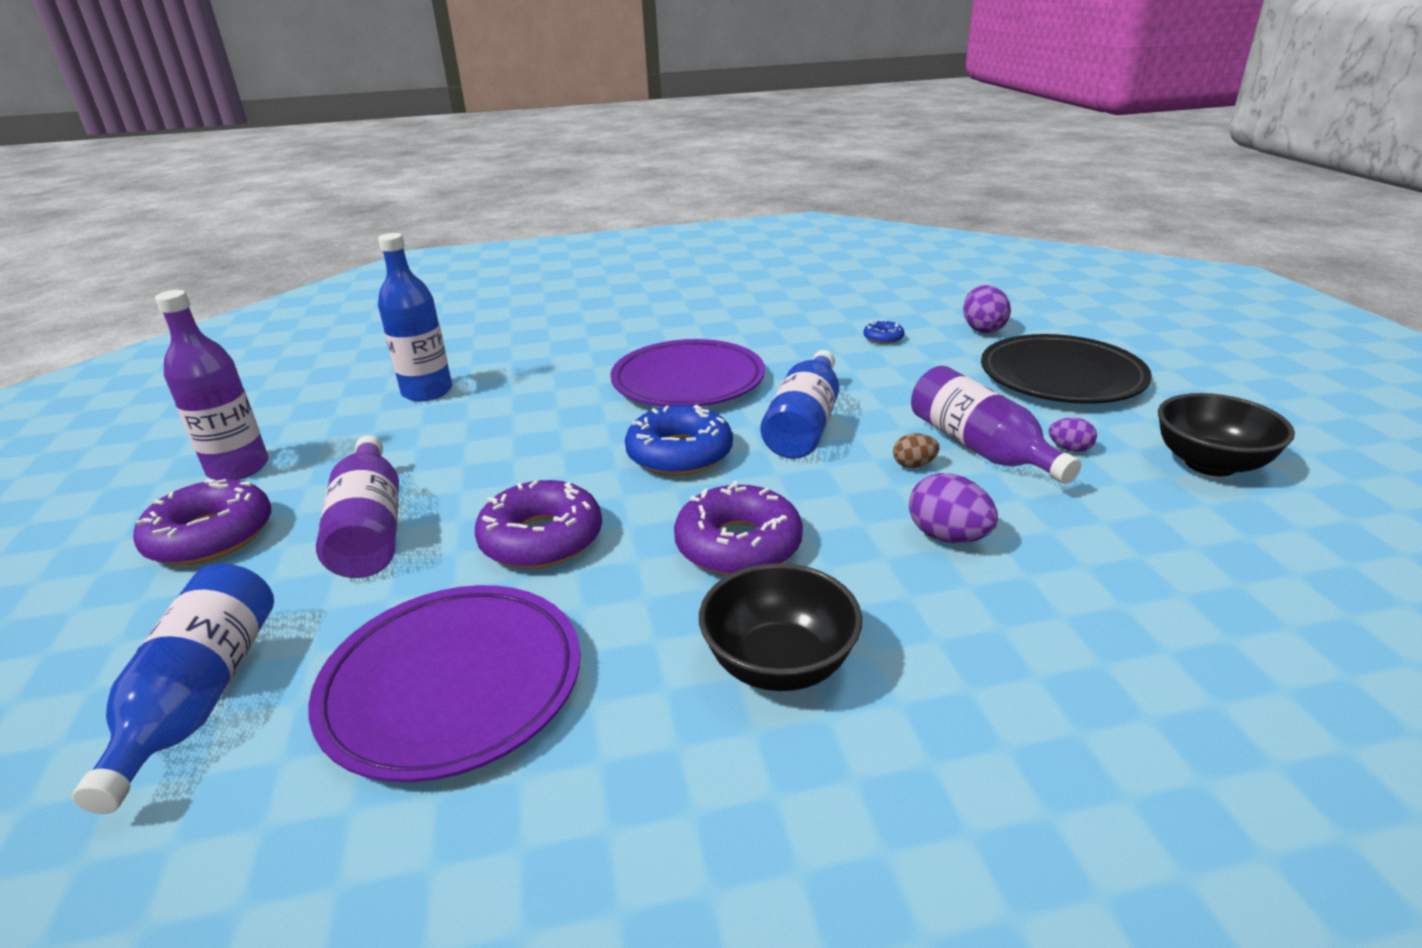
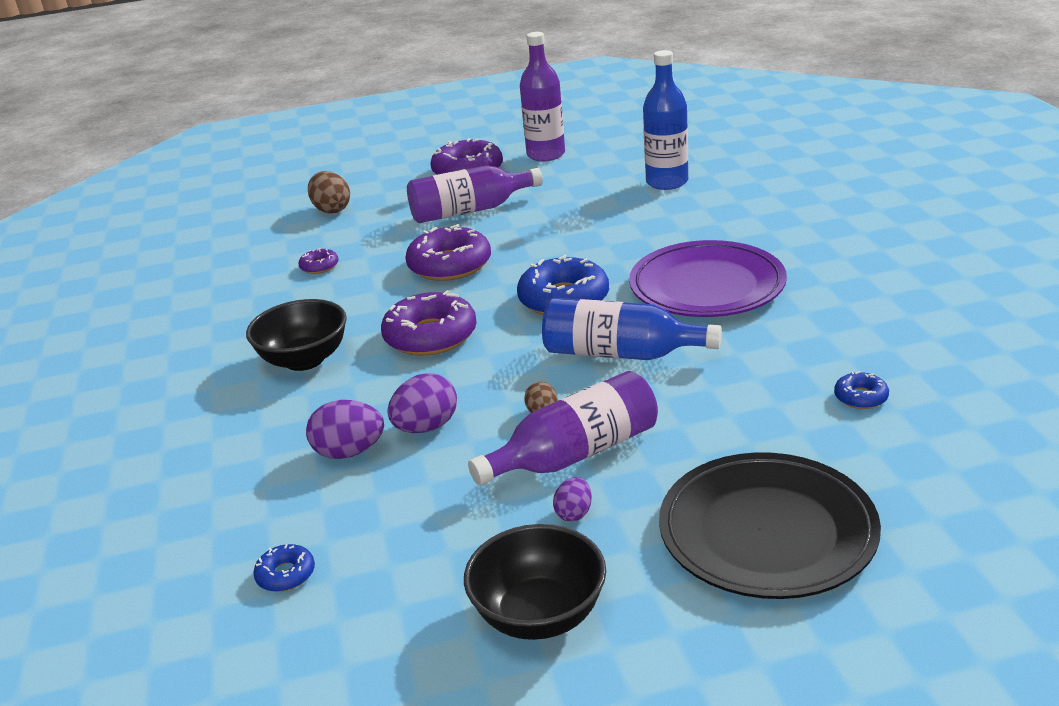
camera: 90 degrees right, 0 degrees up
(200, 697) = (332, 210): blue bottle -> brown egg
(453, 685) = (319, 266): purple plate -> purple donut
(983, 329) = (925, 480): purple egg -> purple egg (349, 452)
(1255, 619) = (286, 575): none -> blue donut

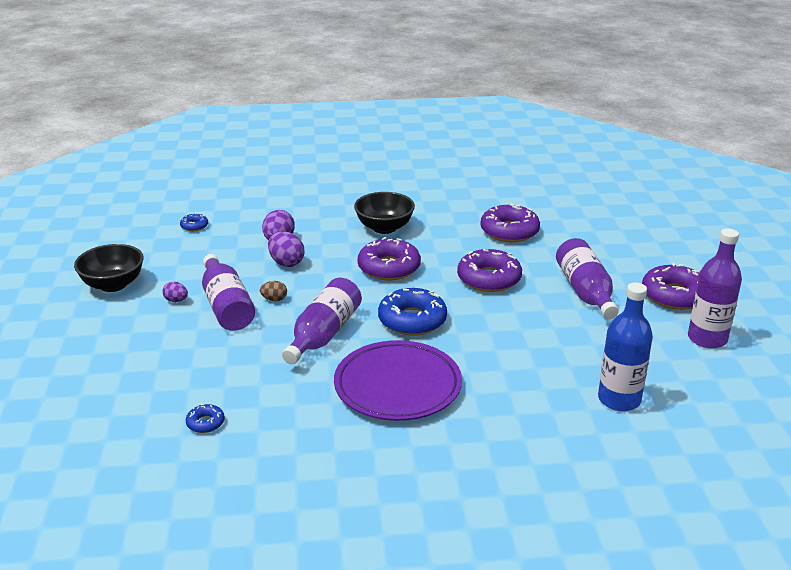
camera: 95 degrees right, 0 degrees up
(319, 266) = (509, 231): purple donut -> purple donut, size x2.10
(332, 210) = (607, 235): brown egg -> none
(621, 354) = (323, 334): blue bottle -> purple bottle
(767, 532) = (111, 357): black plate -> none

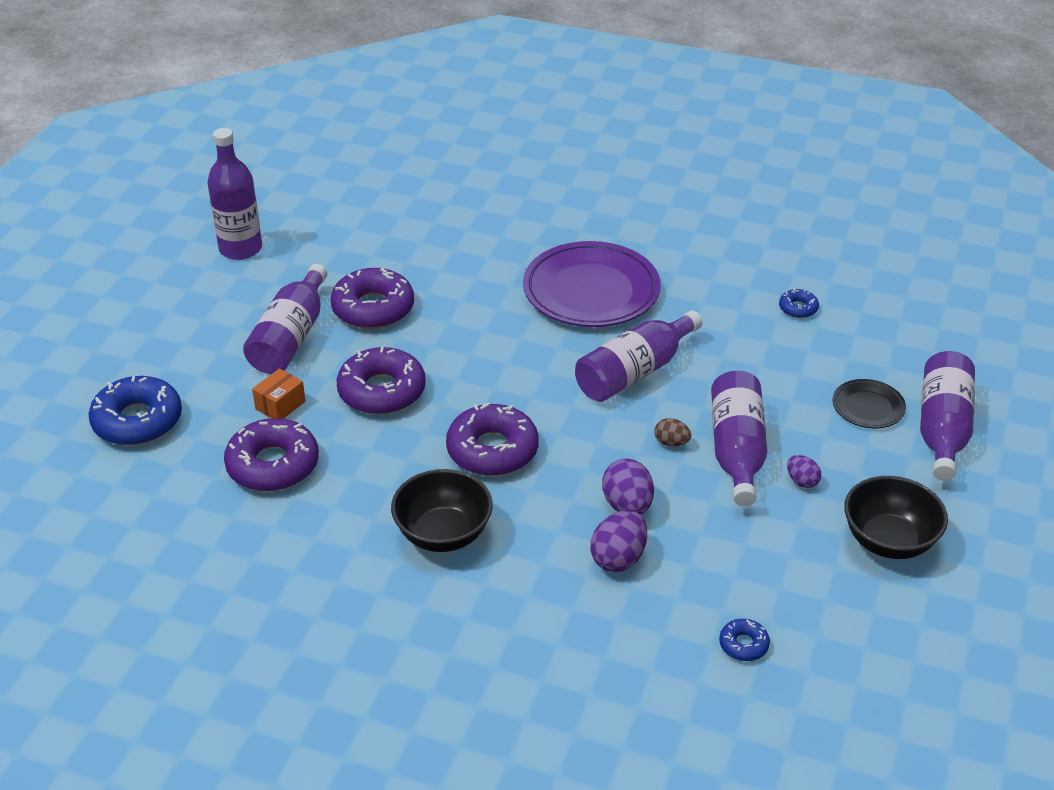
camera: 155 degrees left, 10 degrees up
(71, 357) = (942, 429): none -> purple bottle
(132, 357) = (868, 407): none -> black plate
(412, 320) = (522, 360): blue donut -> blue donut (137, 421)
(542, 256) = (280, 405): none -> orange box
(619, 399) = (397, 221): blue bottle -> none
(674, 295) = (202, 303): purple donut -> purple donut (373, 308)

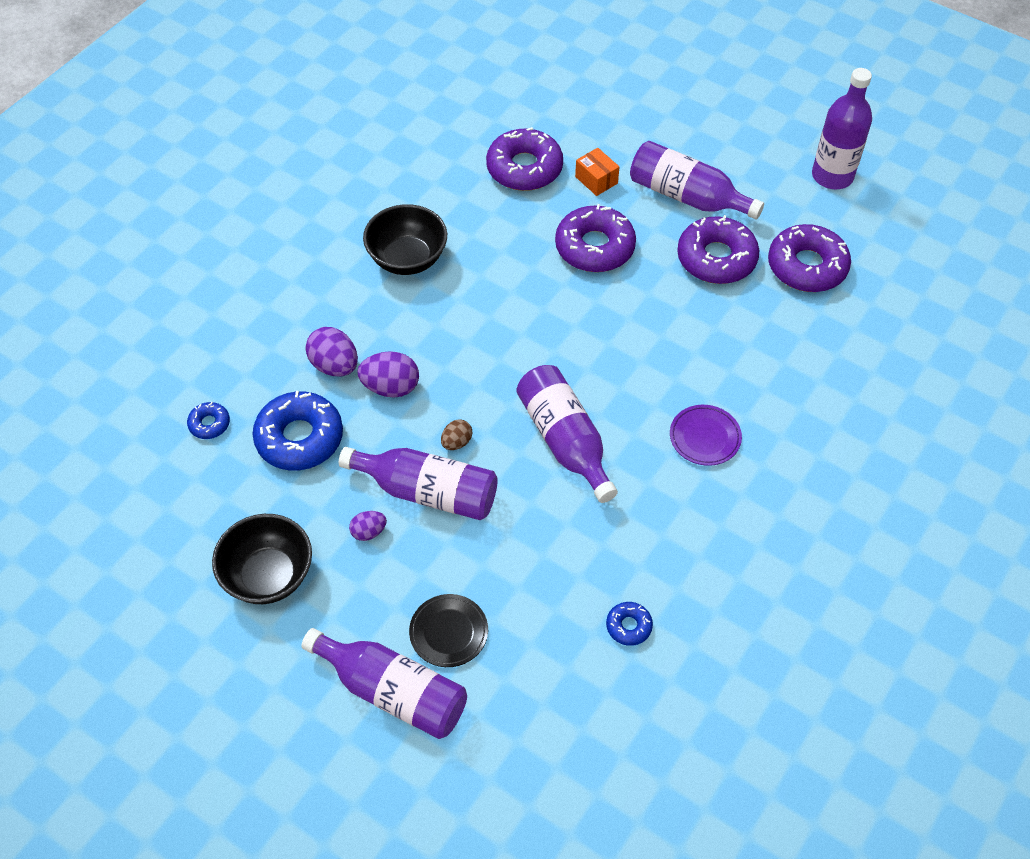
camera: 105 degrees right, 15 degrees up
(137, 421) = (603, 96): blue donut -> blue donut (299, 438)
(492, 450) = (493, 309): purple donut -> purple donut (807, 266)
(591, 291) = (705, 437): purple plate -> purple plate, size x0.48

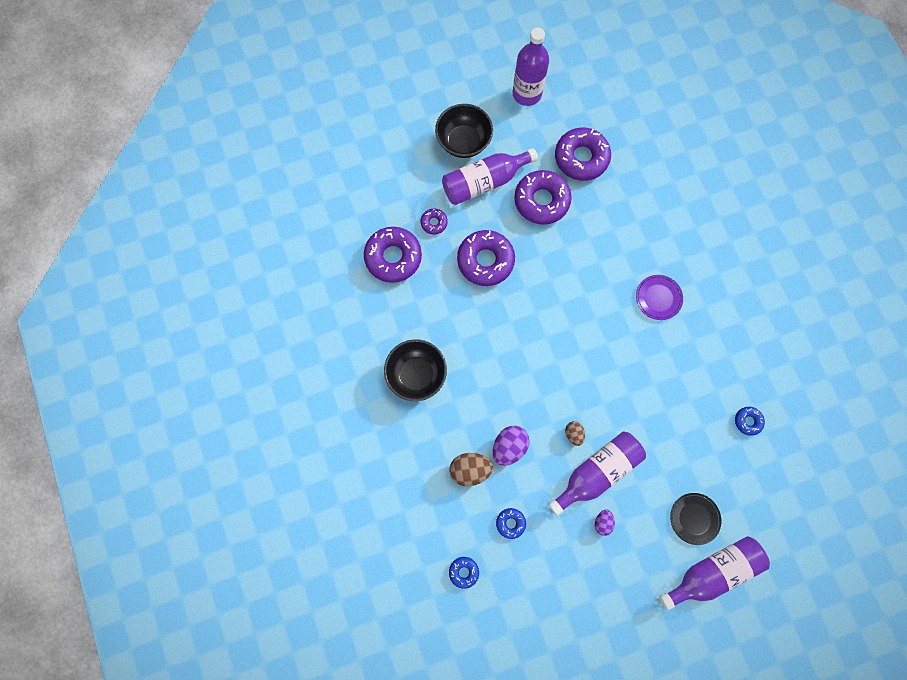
camera: 55 degrees left, 20 degrees up
(268, 575) = (596, 597): black bowl -> black bowl (463, 142)
(299, 438) = (510, 523): blue donut -> blue donut, size x0.48
(334, 365) = (470, 470): purple egg -> brown egg
(565, 441) = (612, 373): purple bottle -> none
(596, 180) = (434, 223): orange box -> purple donut

